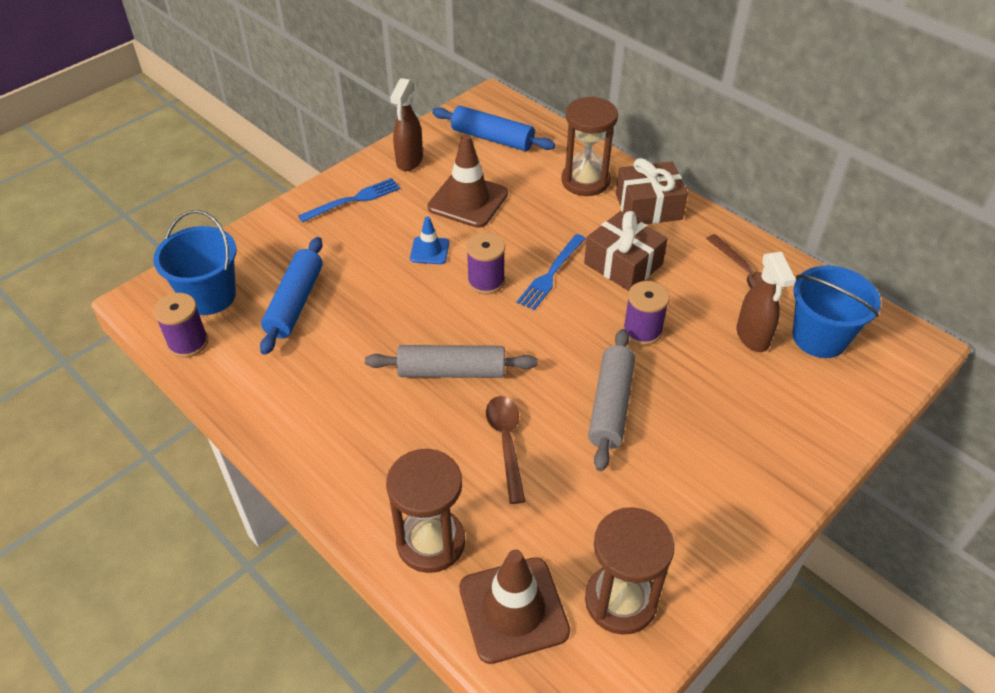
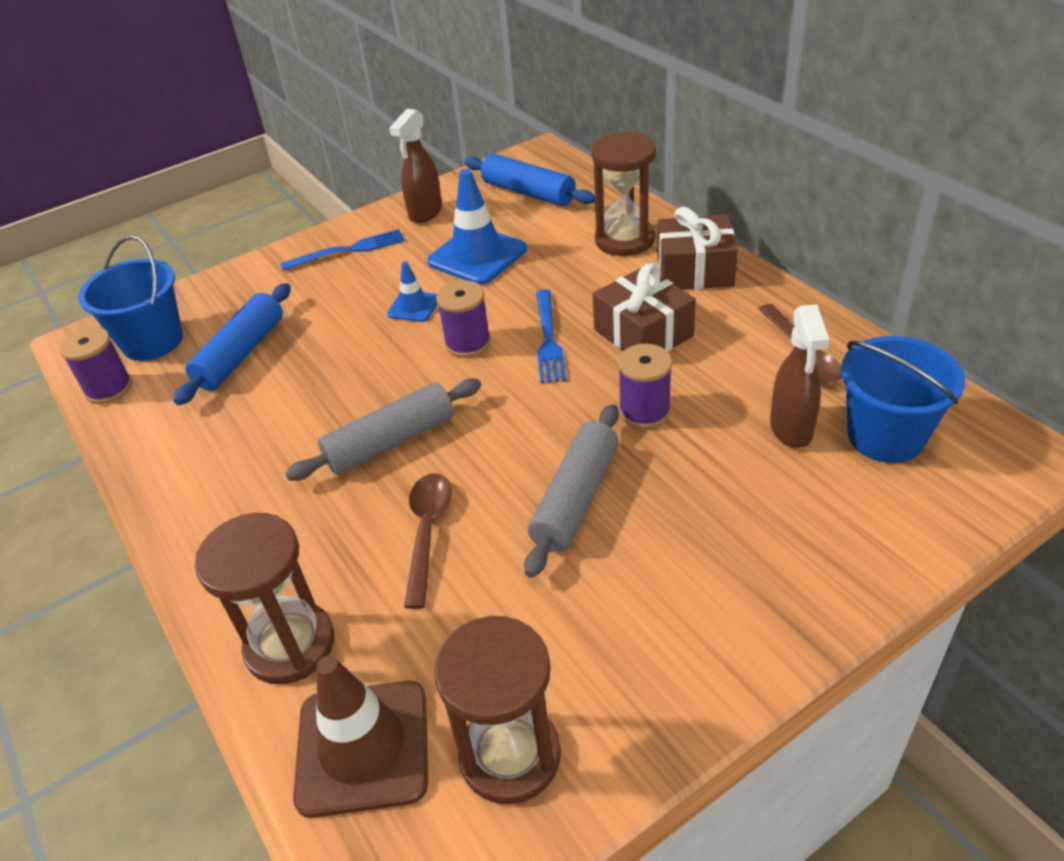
camera: 15 degrees right, 5 degrees down
(452, 371) = (391, 442): grey rolling pin -> grey rolling pin turned 45 degrees counterclockwise
(468, 200) = (477, 256): brown traffic cone -> blue traffic cone
(550, 275) = (548, 340): blue fork -> blue fork turned 45 degrees counterclockwise

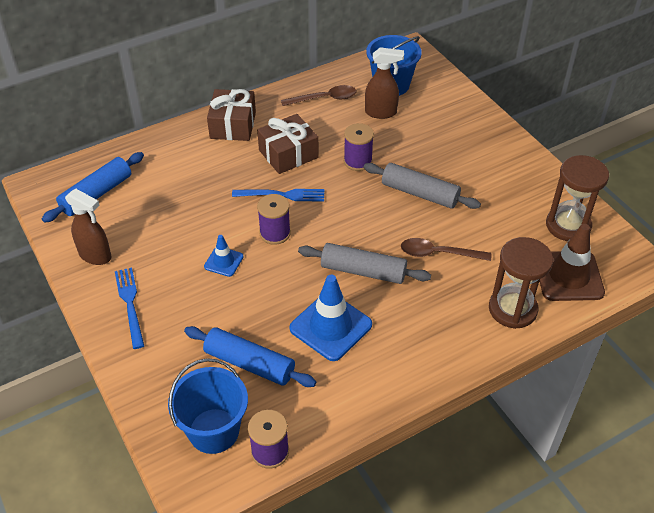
camera: 90 degrees left, 5 degrees up
(391, 442) = (363, 271): grey rolling pin -> grey rolling pin turned 45 degrees counterclockwise
(477, 256) = (172, 226): blue traffic cone -> blue traffic cone (330, 326)
(624, 240) = (185, 151): brown hourglass -> none

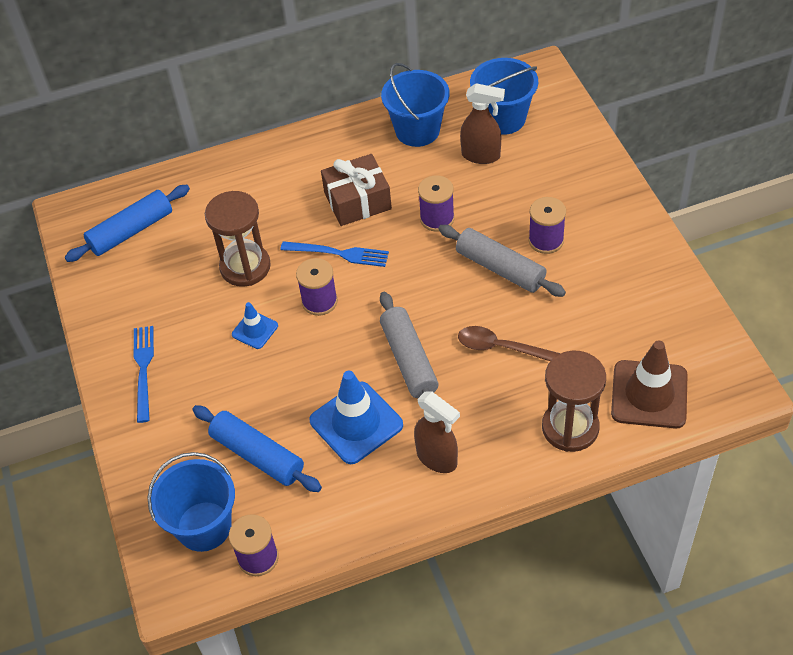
camera: 15 degrees right, 5 degrees up
(95, 256) = (117, 307): brown spray bottle -> brown spray bottle (437, 458)
(233, 125) = (301, 157): brown gift -> none
(324, 99) = (417, 130): brown spoon -> blue bucket
(363, 271) = (409, 360): grey rolling pin -> grey rolling pin turned 45 degrees clockwise
(450, 169) = (546, 240): none -> purple spool
(568, 225) = (668, 329): brown hourglass -> brown hourglass (245, 267)

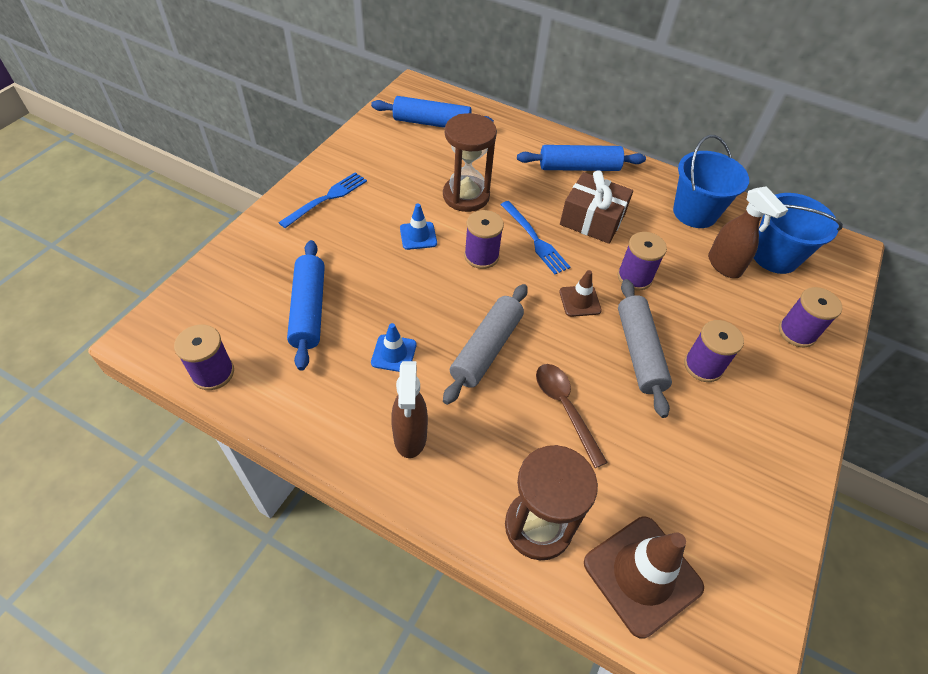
camera: 40 degrees right, 0 degrees up
(204, 526) = (217, 319): blue bucket -> none
(295, 166) = (579, 167): none -> blue rolling pin
(356, 423) = (394, 353): blue traffic cone -> blue traffic cone, size x0.53
(424, 269) = (580, 301): none -> brown traffic cone
(572, 164) = (797, 332): none -> purple spool

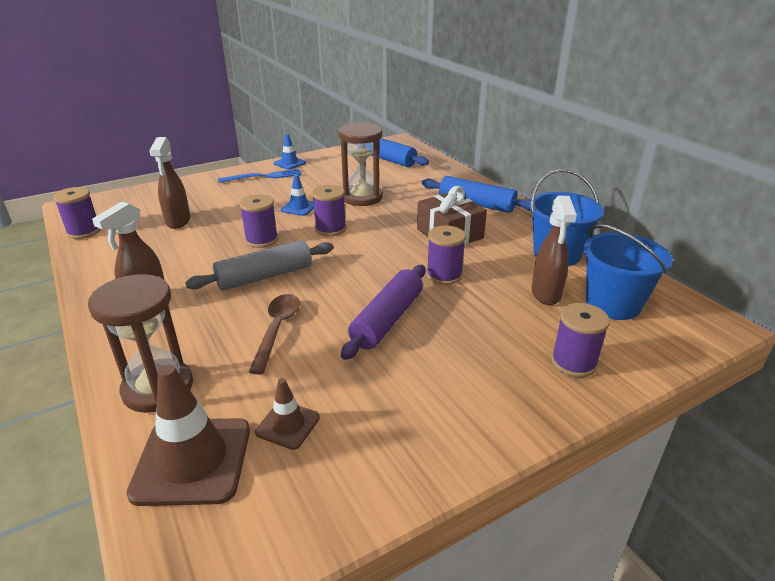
camera: 35 degrees right, 20 degrees down
(309, 310) = (178, 221): blue rolling pin -> brown spray bottle
(394, 353) = (198, 257): blue traffic cone -> blue traffic cone (289, 163)
(535, 240) = (385, 232): blue fork -> none
(580, 301) = (375, 274): brown traffic cone -> brown traffic cone (288, 425)
(639, 352) = (387, 319): grey rolling pin -> purple rolling pin
(703, 366) = (438, 349): purple spool -> purple spool (261, 240)

